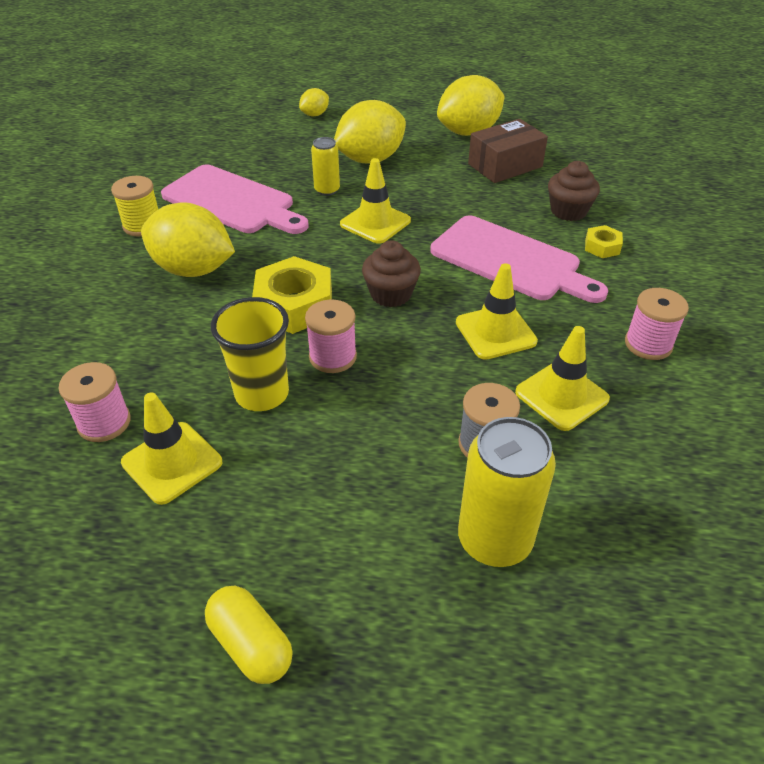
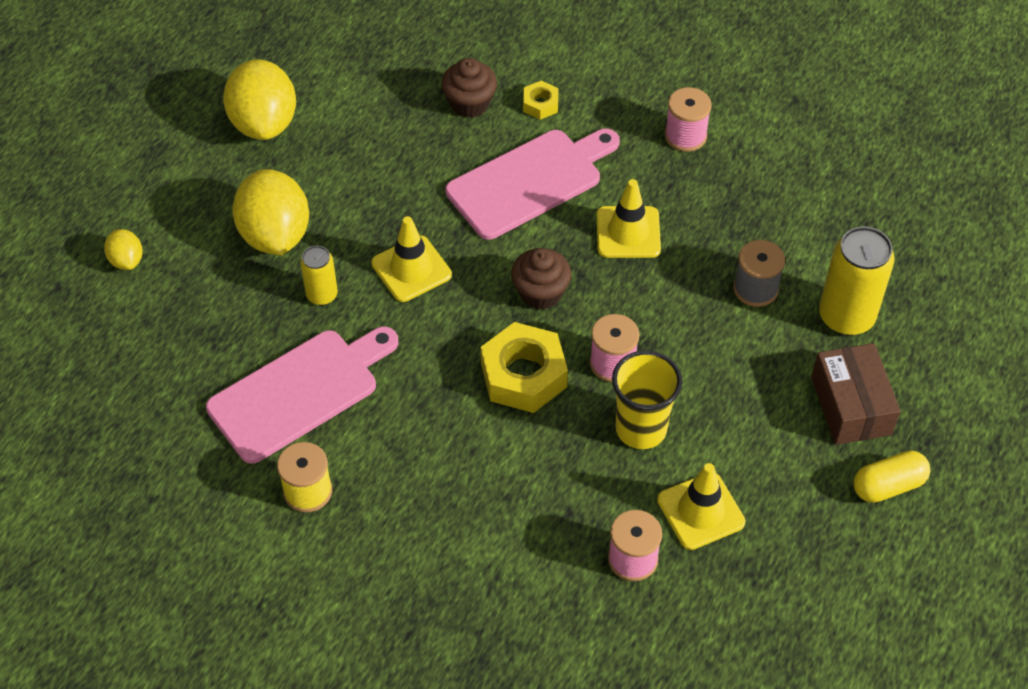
camera: 70 degrees left, 10 degrees up
(193, 269) = (422, 453): yellow lemon -> none
(505, 165) = (356, 119): brown box -> brown box (851, 405)
(561, 396) = (722, 219): yellow traffic cone -> none

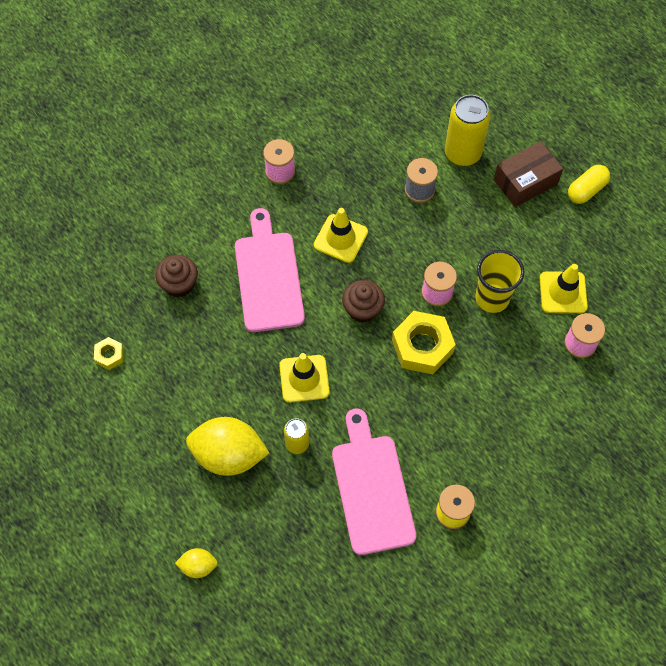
camera: 65 degrees left, 10 degrees up
(264, 123) = (120, 425): yellow lemon -> none
(540, 104) = (205, 242): yellow nut -> yellow nut (109, 355)
(851, 405) = (525, 182): brown box -> brown box turned 45 degrees counterclockwise
(888, 485) = (586, 190): yellow capsule -> yellow capsule turned 45 degrees clockwise

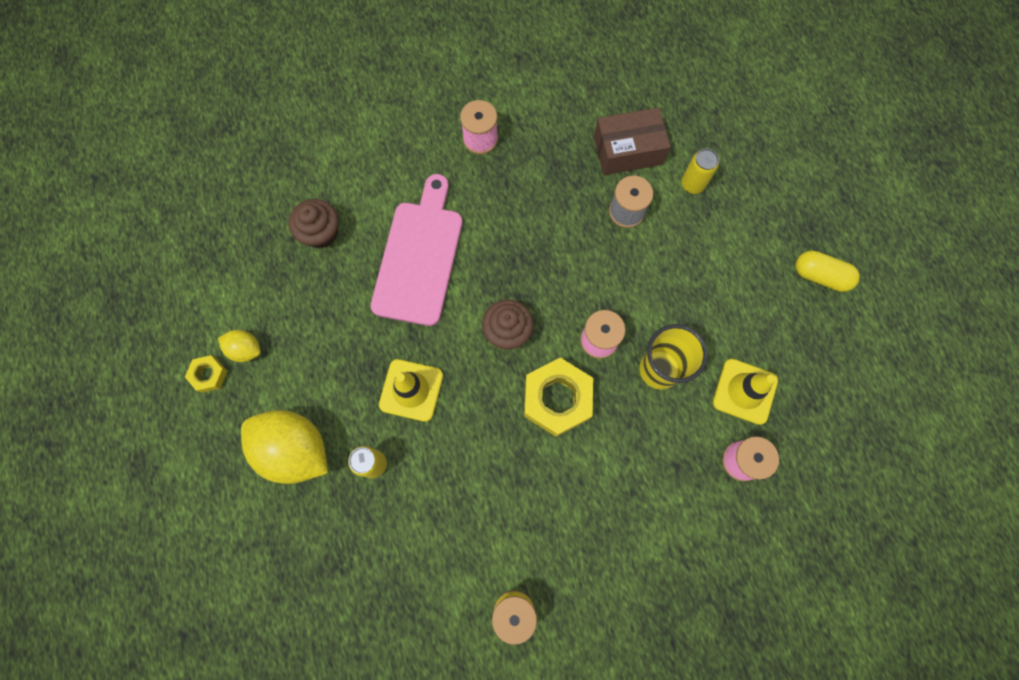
camera: 20 degrees right, 10 degrees up
(109, 355) = (216, 288): yellow nut -> yellow nut (209, 375)
(198, 566) = (211, 567): yellow lemon -> yellow lemon (245, 349)
(340, 238) = (516, 239): yellow traffic cone -> none
(372, 488) = (434, 548): pink cutting board -> none
(462, 153) = (692, 184): yellow can -> yellow can, size x0.56
(525, 182) = (752, 242): brown box -> brown box (628, 150)
(586, 190) = (820, 276): yellow capsule -> yellow capsule turned 45 degrees clockwise

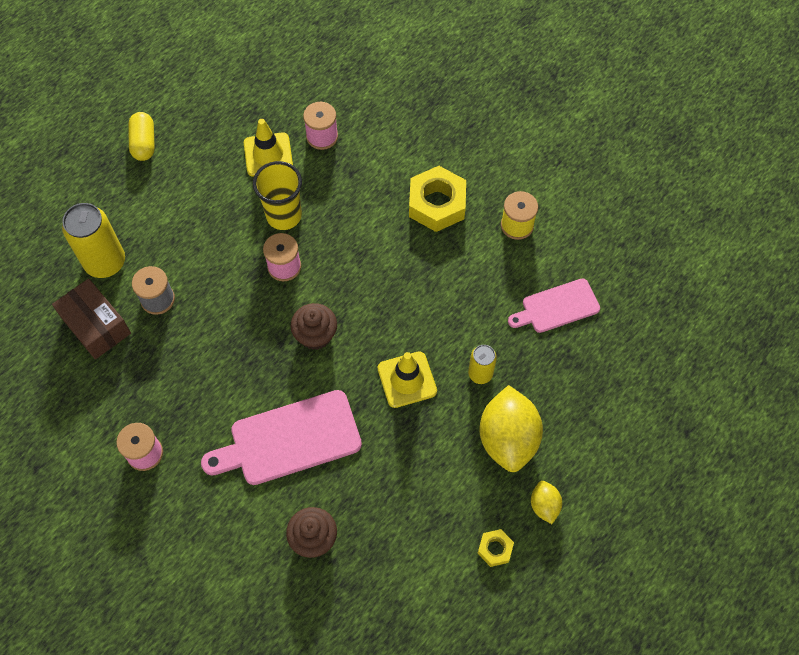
camera: 120 degrees left, 10 degrees down
(245, 349) = (455, 533): yellow lemon -> yellow lemon (544, 505)
(394, 591) = (557, 307): none -> pink cutting board
(557, 399) = (349, 272): yellow nut -> yellow nut (437, 204)
(692, 184) = (105, 262): yellow can -> yellow can, size x1.79

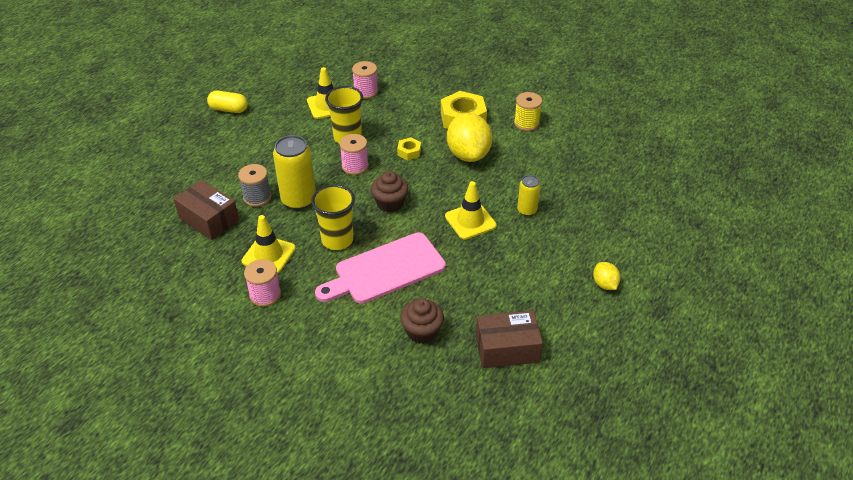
camera: 10 degrees left, 20 degrees down
(105, 262) = (210, 180): yellow can -> yellow can (298, 200)
(144, 143) = (229, 109): yellow capsule -> yellow capsule turned 60 degrees counterclockwise
(158, 393) = (269, 255): none -> yellow traffic cone
(241, 383) = (337, 240): none -> yellow cup
(405, 579) = (507, 348): none -> brown box
(495, 549) = (574, 318): yellow nut -> yellow nut (409, 152)
(508, 438) = (561, 246): yellow lemon -> yellow lemon (468, 154)
(557, 307) = (572, 165): pink cutting board -> none

